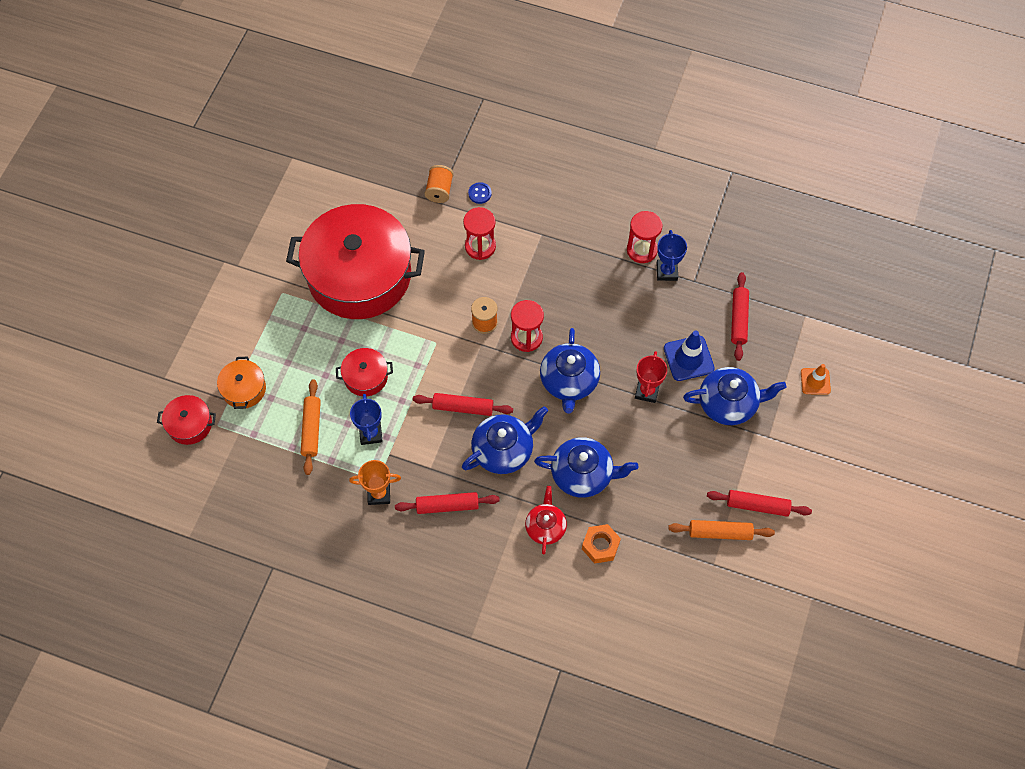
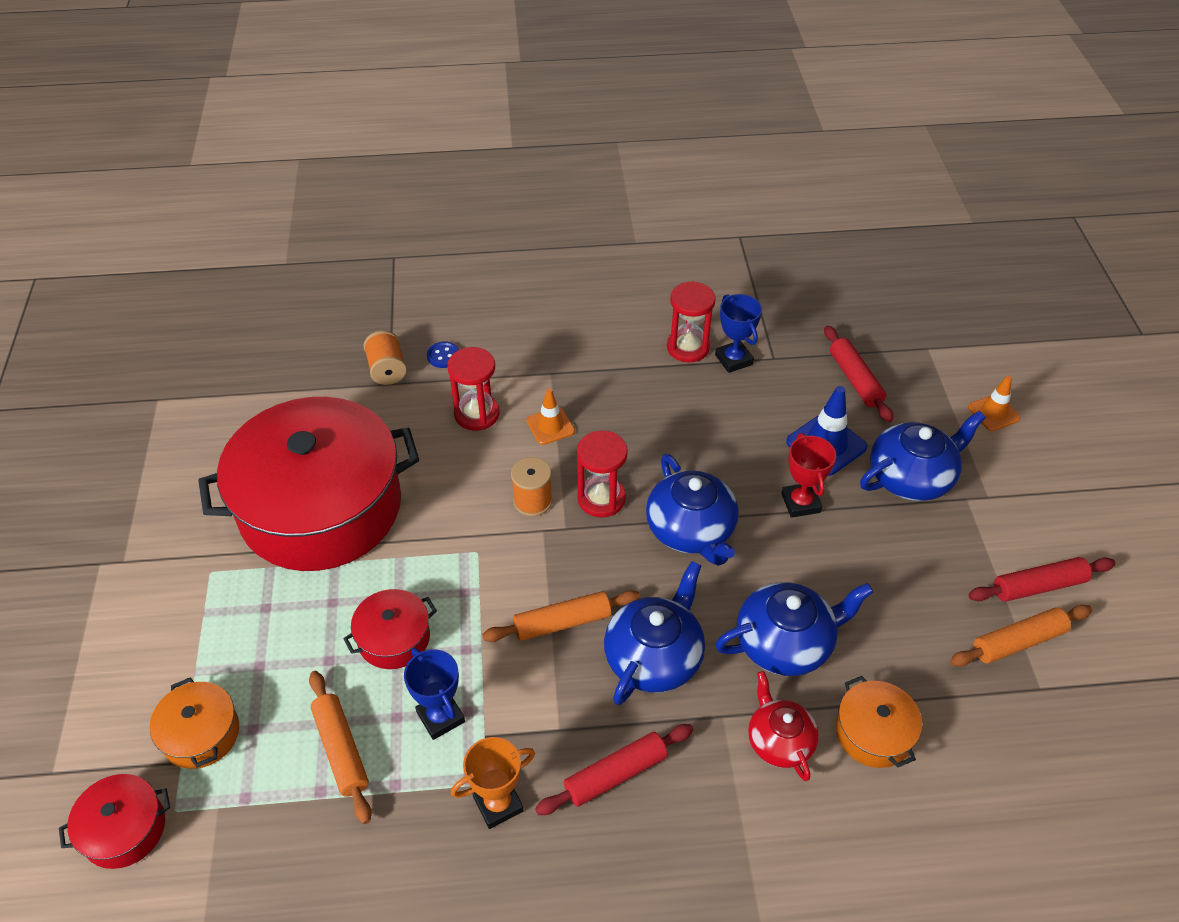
camera: 25 degrees left, 15 degrees down
(463, 407) = (562, 622): red rolling pin -> orange rolling pin
(521, 274) = (550, 426): none -> orange traffic cone
(600, 546) = (873, 733): orange nut -> orange pot

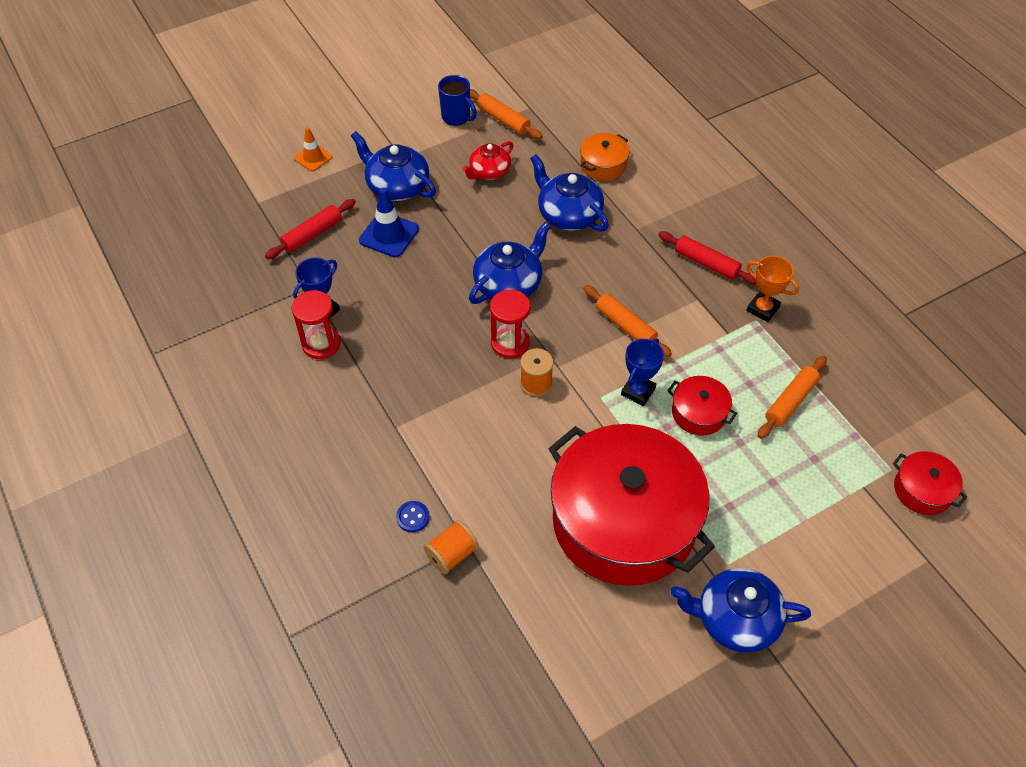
camera: 115 degrees left, 5 degrees up
(201, 734) = (839, 487): orange pot -> none
(440, 717) = (733, 360): blue trophy -> blue trophy (638, 391)
(477, 414) = (469, 459): red hourglass -> none
(550, 426) = (455, 402): orange traffic cone -> none
(654, 657) = (619, 271): blue teapot -> blue teapot (735, 619)
(779, 741) = (635, 201): red teapot -> red teapot (489, 172)
(800, 503) = (451, 235): red trophy -> none
(1038, 586) = (457, 117): red rolling pin -> blue mug

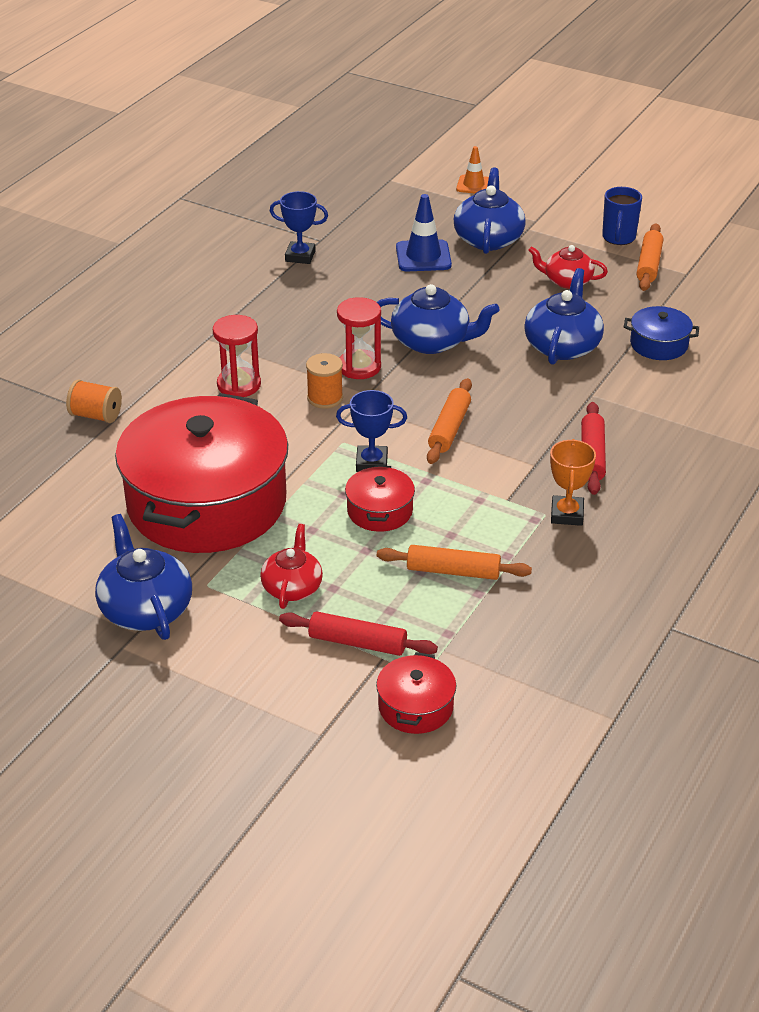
camera: 60 degrees right, 15 degrees down
(312, 234) = (381, 219): red rolling pin -> red rolling pin (357, 643)
(321, 344) = (262, 269): red hourglass -> red hourglass (239, 385)
(413, 517) = (119, 381): blue button -> none
(603, 165) = (659, 344): orange pot -> blue pot
(759, 508) = (292, 587): none -> red teapot

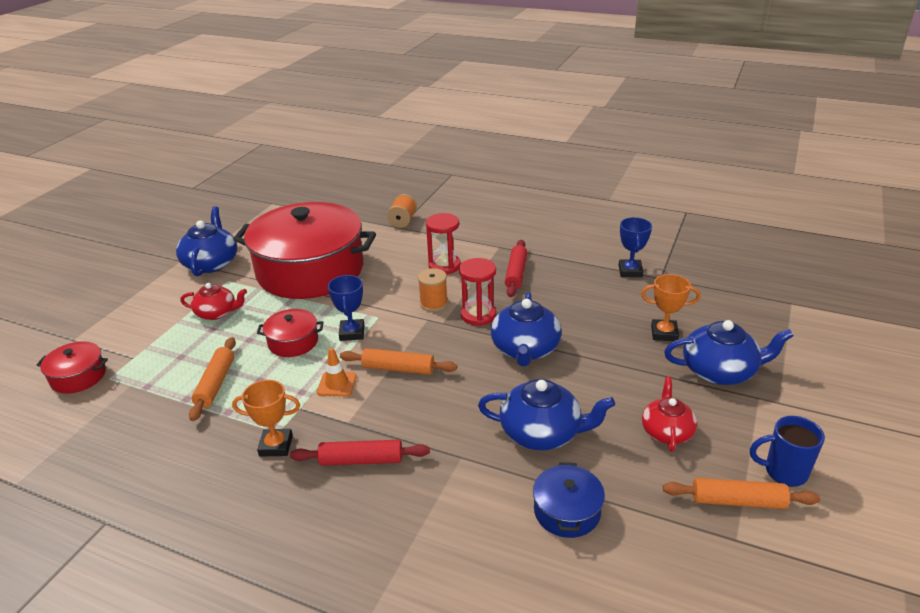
camera: 85 degrees right, 5 degrees down
(145, 609) = (211, 263): blue teapot -> blue teapot turned 60 degrees counterclockwise
(357, 643) = (152, 345): red rolling pin -> red rolling pin (516, 273)
(423, 256) = (664, 333): blue traffic cone -> orange trophy
(473, 185) = (822, 354): orange traffic cone -> orange traffic cone (337, 384)

